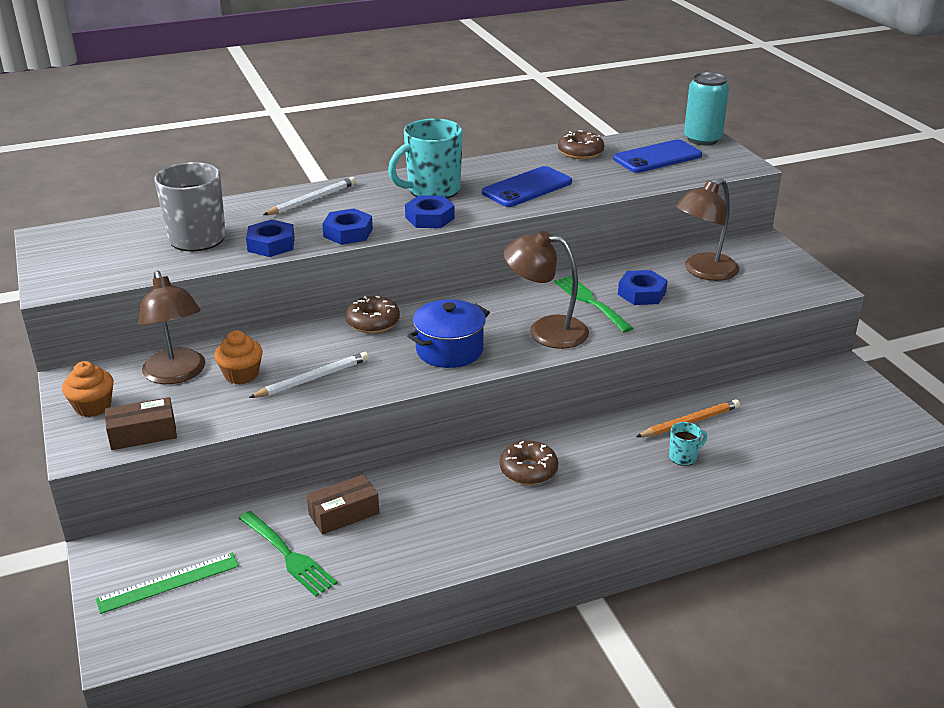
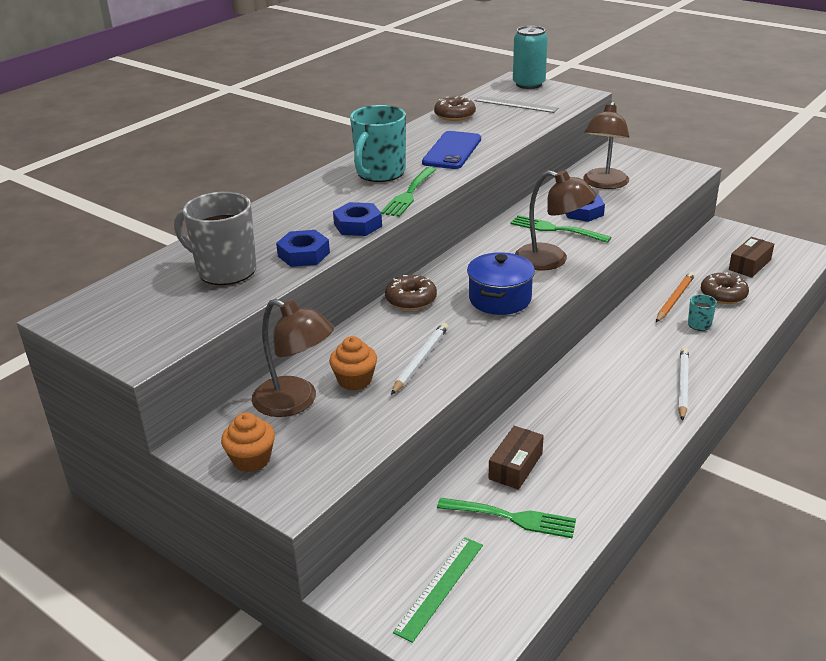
camera: 30 degrees left, 0 degrees up
(143, 434) = (332, 462): brown box -> brown box (749, 265)
(312, 200) = (287, 209): white pencil -> white pencil (682, 385)
(430, 218) = (409, 194): blue nut -> green fork
(528, 470) = (610, 375): brown donut -> brown donut (723, 295)
(545, 331) = (551, 260): brown lamp -> brown lamp turned 135 degrees counterclockwise
(657, 157) = (515, 104): blue phone -> grey ruler

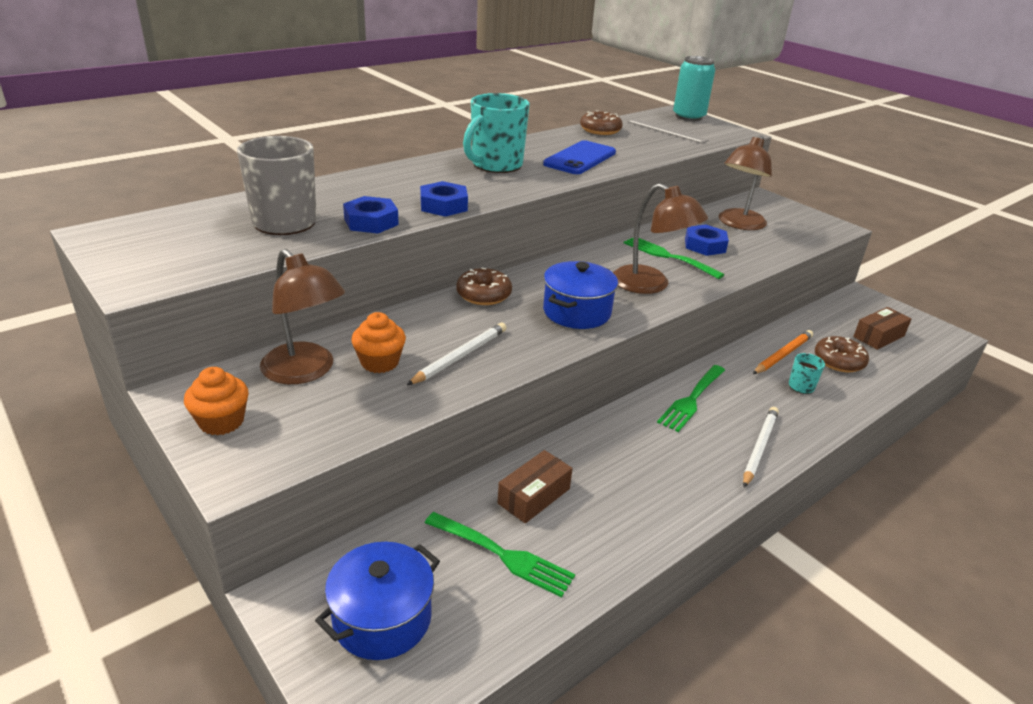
camera: 10 degrees right, 0 degrees up
(409, 194) = (513, 187): green fork -> green fork (691, 399)
(440, 587) = (382, 618): green ruler -> blue pot

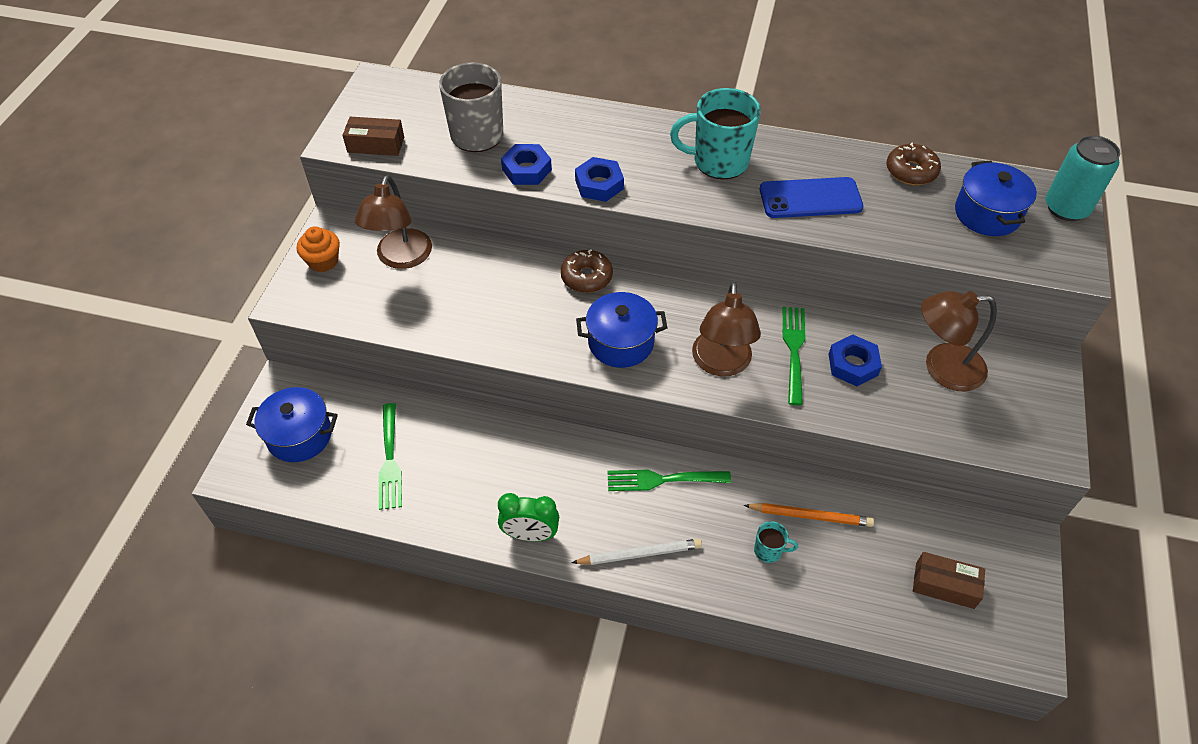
camera: 55 degrees right, 20 degrees up
(380, 362) = (444, 283): orange cupcake -> none
(460, 356) = (490, 316): white pencil -> none
(534, 496) = (456, 444): brown box -> brown box (376, 144)
(666, 131) = (987, 214): grey ruler -> blue pot
(688, 500) = (530, 534): none -> green clock
(839, 361) = (849, 565): brown donut -> none

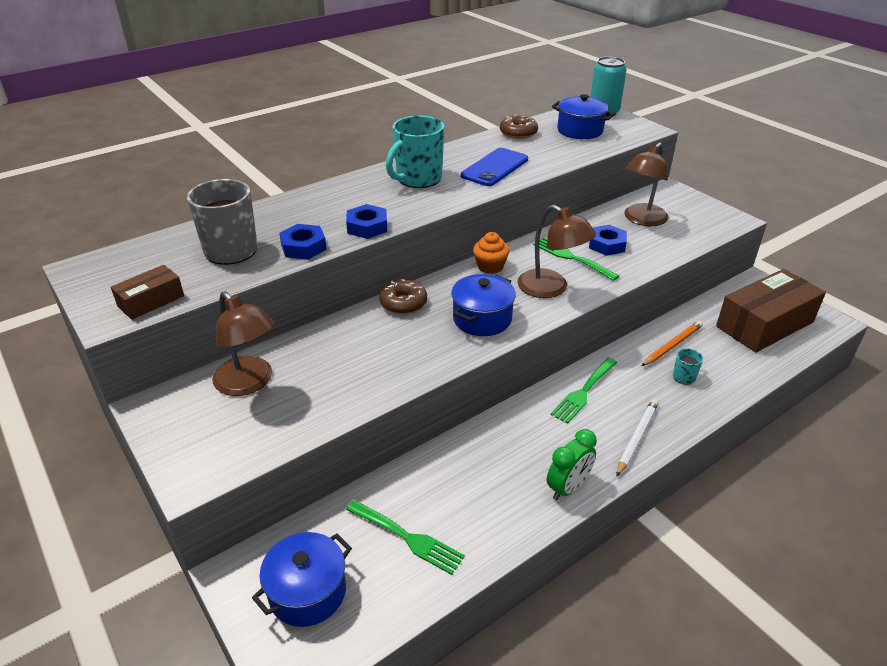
camera: 50 degrees left, 15 degrees down
(323, 261) = (181, 432): orange cupcake -> orange cupcake (490, 266)
(944, 585) = (764, 324): brown box -> brown box, size x2.02

